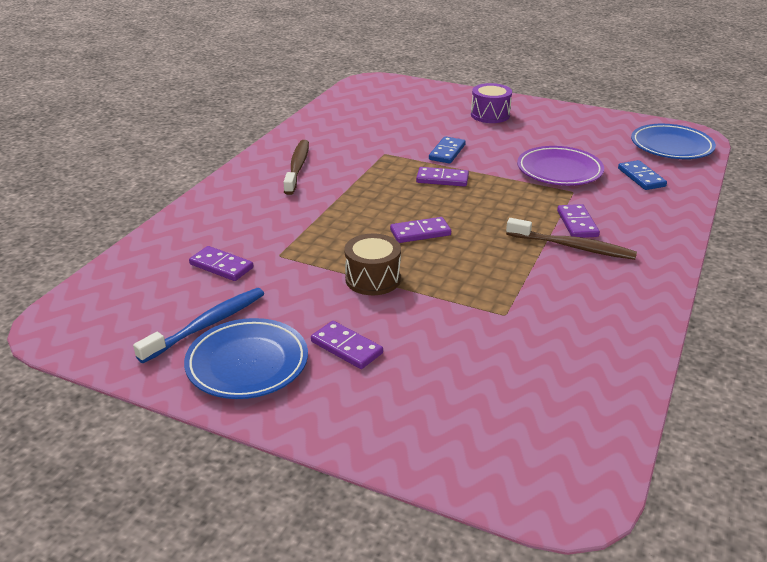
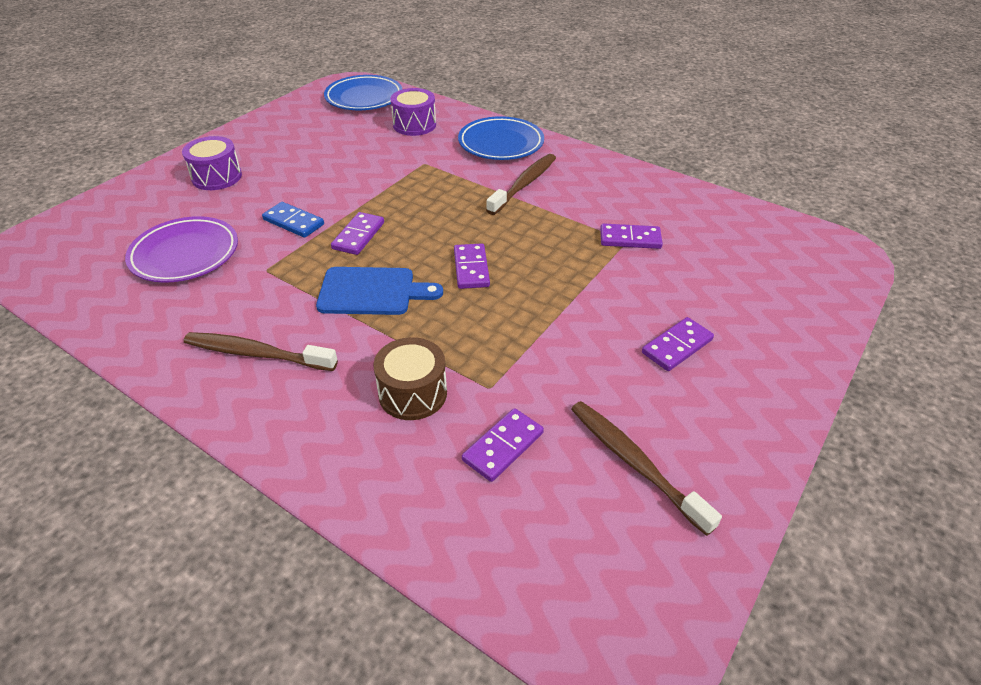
camera: 80 degrees left, 10 degrees up
(206, 325) = (634, 463): blue toothbrush -> brown toothbrush
(247, 364) = (707, 426): blue plate -> blue plate (501, 143)
(373, 279) = (556, 314): brown drum -> brown drum (413, 393)
(374, 195) = (372, 291): none -> blue cutting board
(559, 171) = (379, 162): purple plate -> purple plate (185, 254)
(577, 223) = (484, 174): purple domino -> purple domino (630, 239)
(641, 177) = (414, 125): blue domino -> purple drum

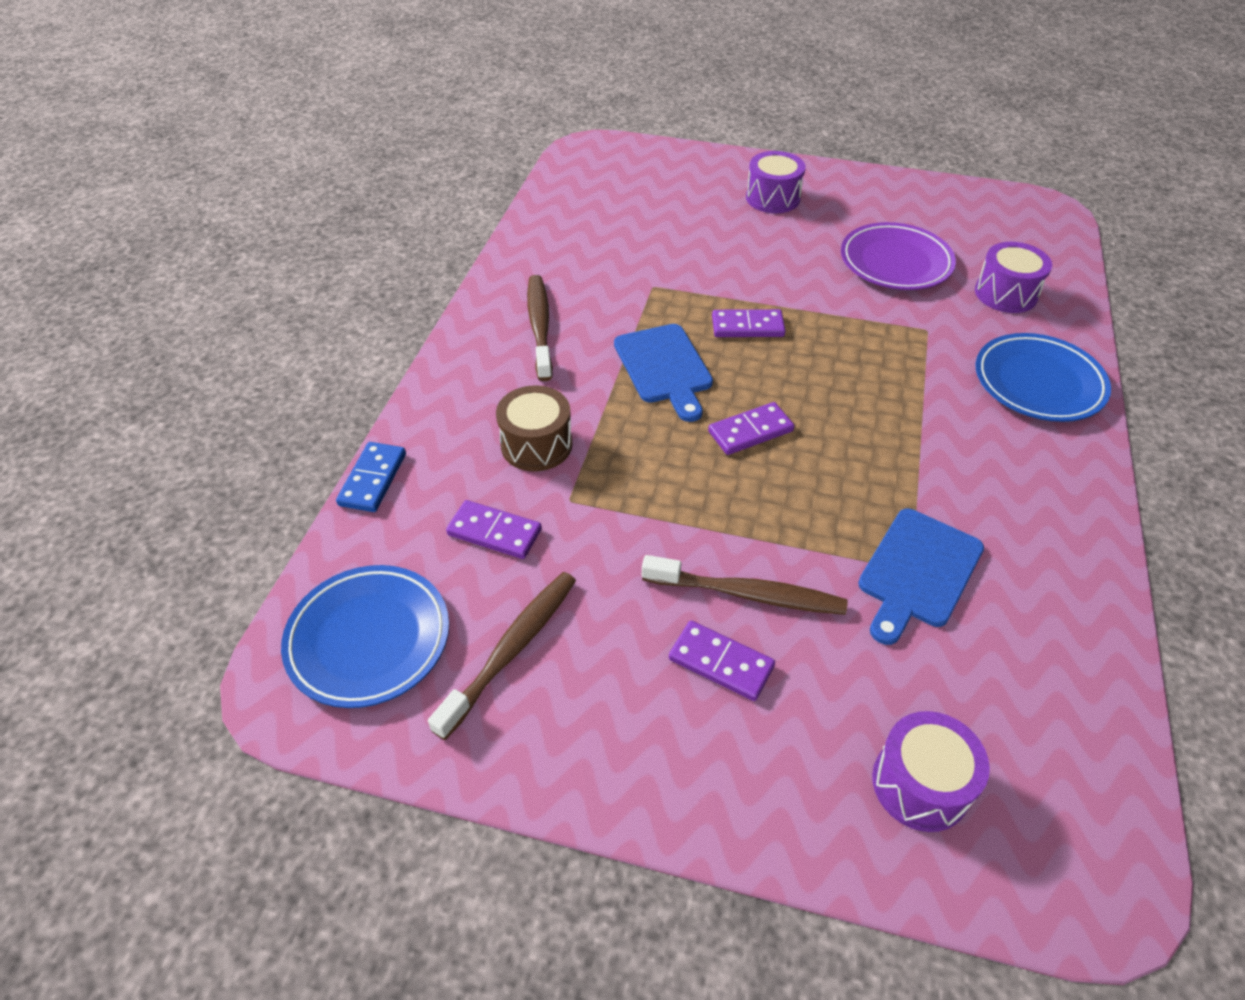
camera: 70 degrees right, 5 degrees up
(185, 254) = (643, 231): purple plate -> purple plate (895, 262)
(293, 222) = (737, 275): blue domino -> blue domino (373, 479)
(364, 98) = (1025, 233): blue plate -> blue plate (369, 639)
(524, 184) = (959, 432): brown toothbrush -> brown toothbrush (747, 594)
(630, 239) = (918, 572): purple domino -> blue cutting board
(780, 290) = (920, 784): none -> purple drum

